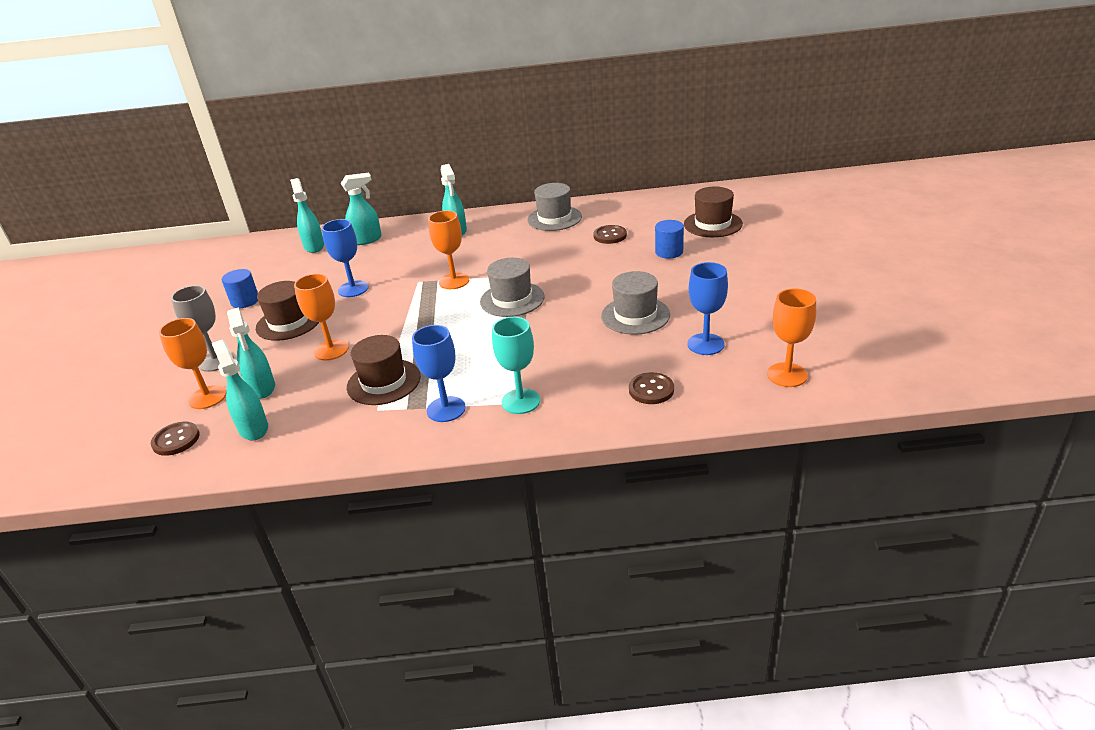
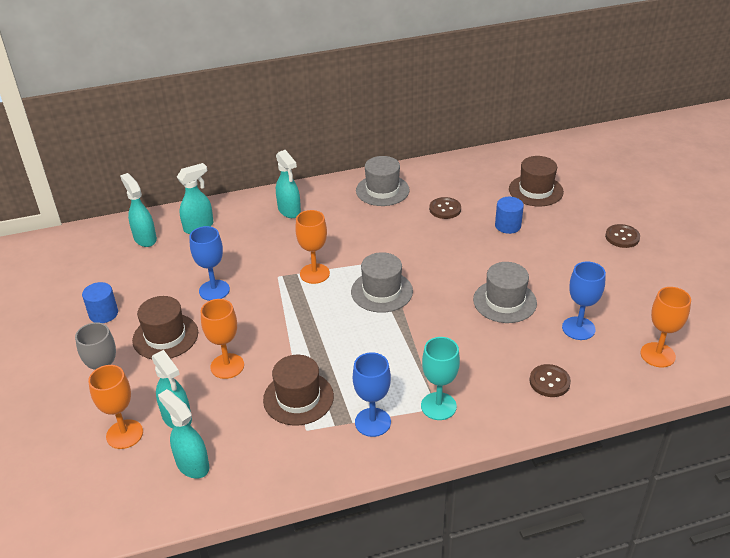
camera: 15 degrees left, 5 degrees up
(176, 440) = (117, 487): brown button -> brown button (622, 237)

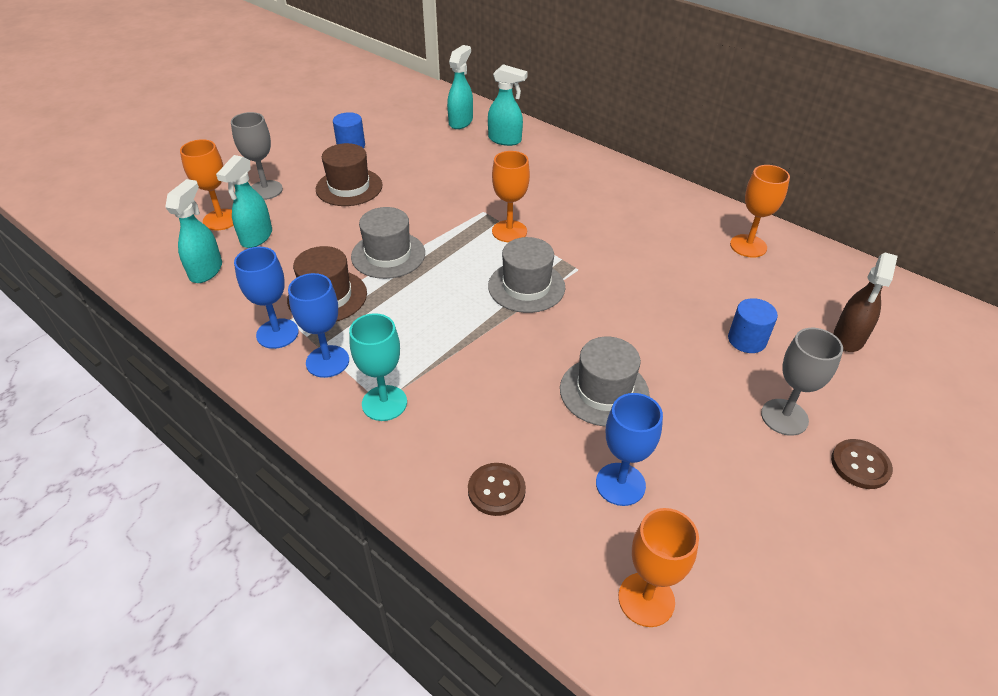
camera: 55 degrees right, 5 degrees up
(214, 290) = (429, 185): blue goblet -> blue goblet (277, 333)
(227, 366) = (338, 236): orange goblet -> orange goblet (748, 246)
(289, 211) = (585, 176): turquoise spray bottle -> none
(382, 190) = (690, 219): grey hat -> grey hat (388, 255)
(445, 209) = (714, 276): brown button -> none
(536, 190) = (848, 338): brown hat -> brown spray bottle
(574, 244) = (784, 417): none -> grey goblet

